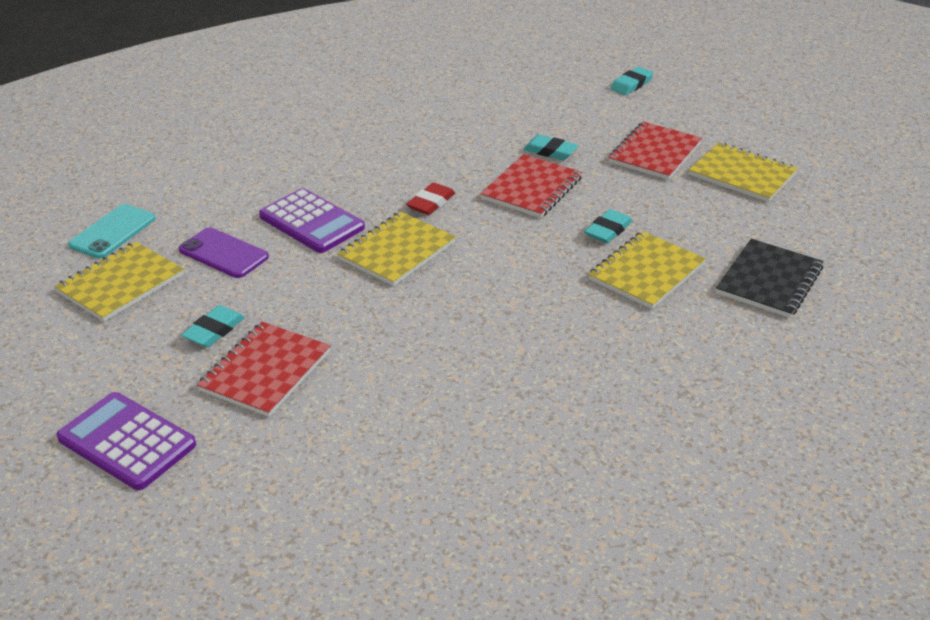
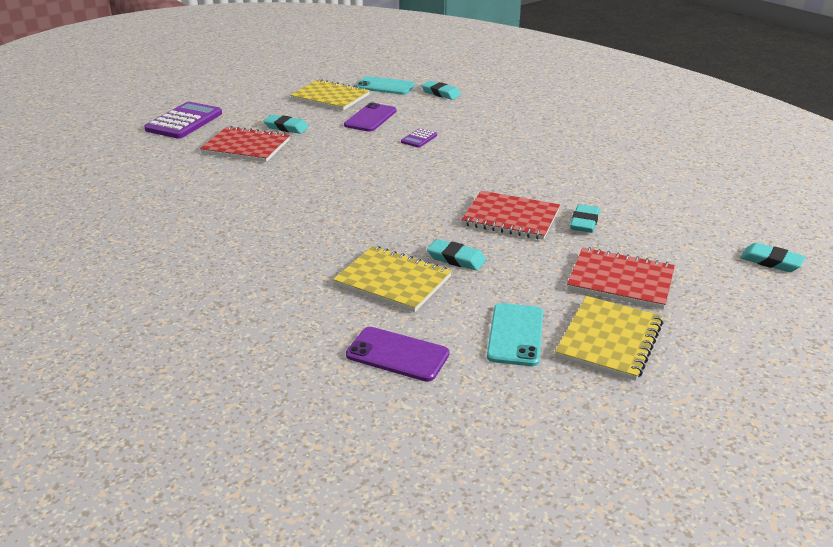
camera: 80 degrees right, 5 degrees down
(171, 190) = (441, 93): none -> turquoise eraser
(311, 222) = (419, 139): purple calculator -> purple calculator, size x0.48
(397, 251) = (391, 171): yellow notebook -> none
(431, 203) = (465, 177): red eraser -> none
(737, 216) = (515, 335): none -> turquoise phone
(769, 280) = (397, 354): black notebook -> purple phone

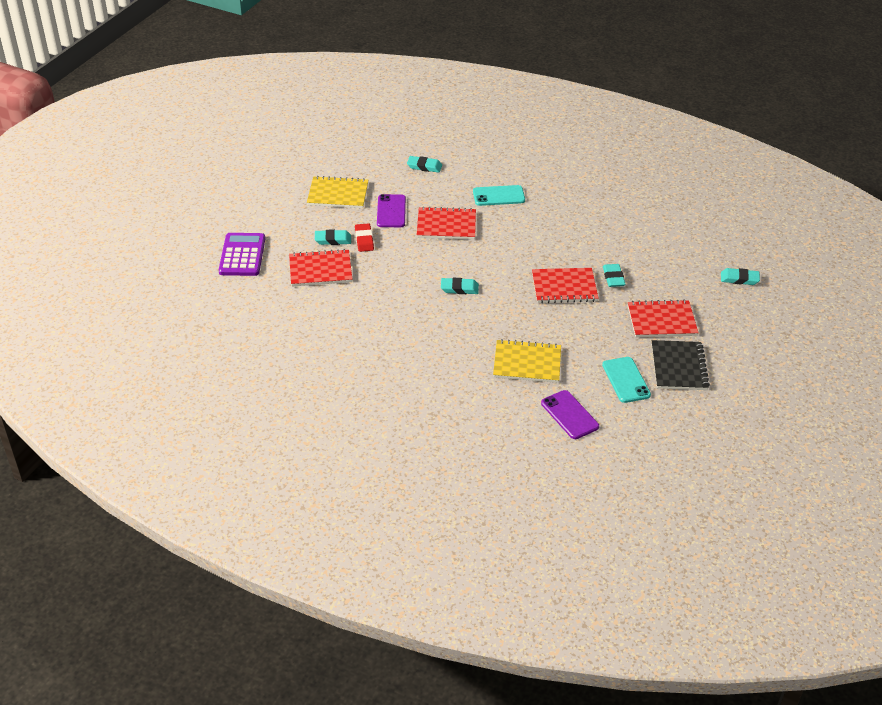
camera: 25 degrees left, 10 degrees up
(318, 133) = (364, 240): none -> red eraser
(385, 86) = (372, 169): turquoise phone -> turquoise phone (498, 196)
(397, 354) = (569, 415): purple phone -> purple phone turned 60 degrees clockwise
(419, 139) = (446, 225): purple calculator -> red notebook
(456, 258) = (553, 333): turquoise eraser -> turquoise eraser (459, 288)
(609, 340) = (679, 367): yellow notebook -> black notebook

